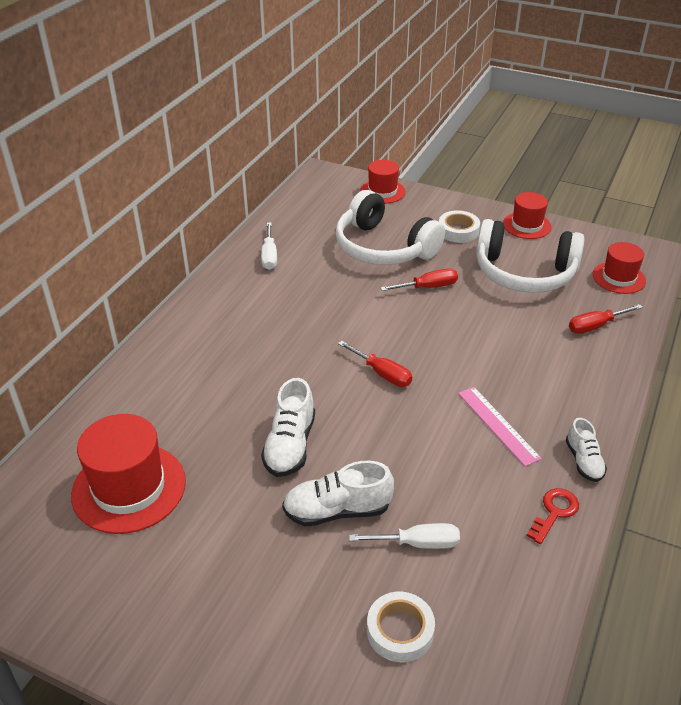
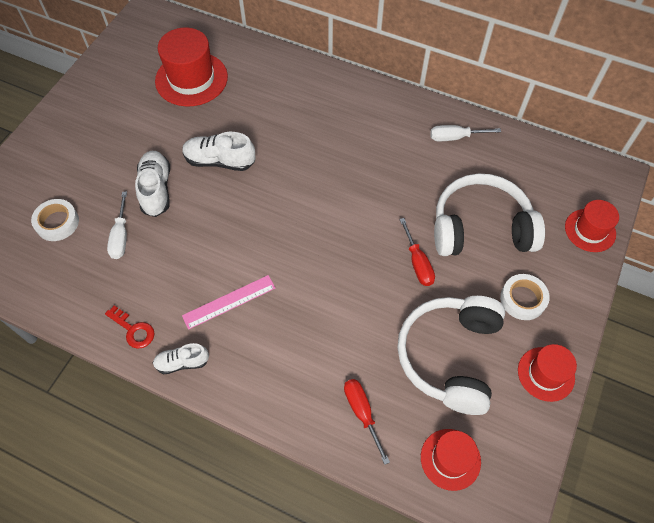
camera: 90 degrees right, 20 degrees up
(382, 373) = (294, 220): red screwdriver -> none
(383, 248) = (480, 228): white headphones -> white headphones turned 45 degrees clockwise

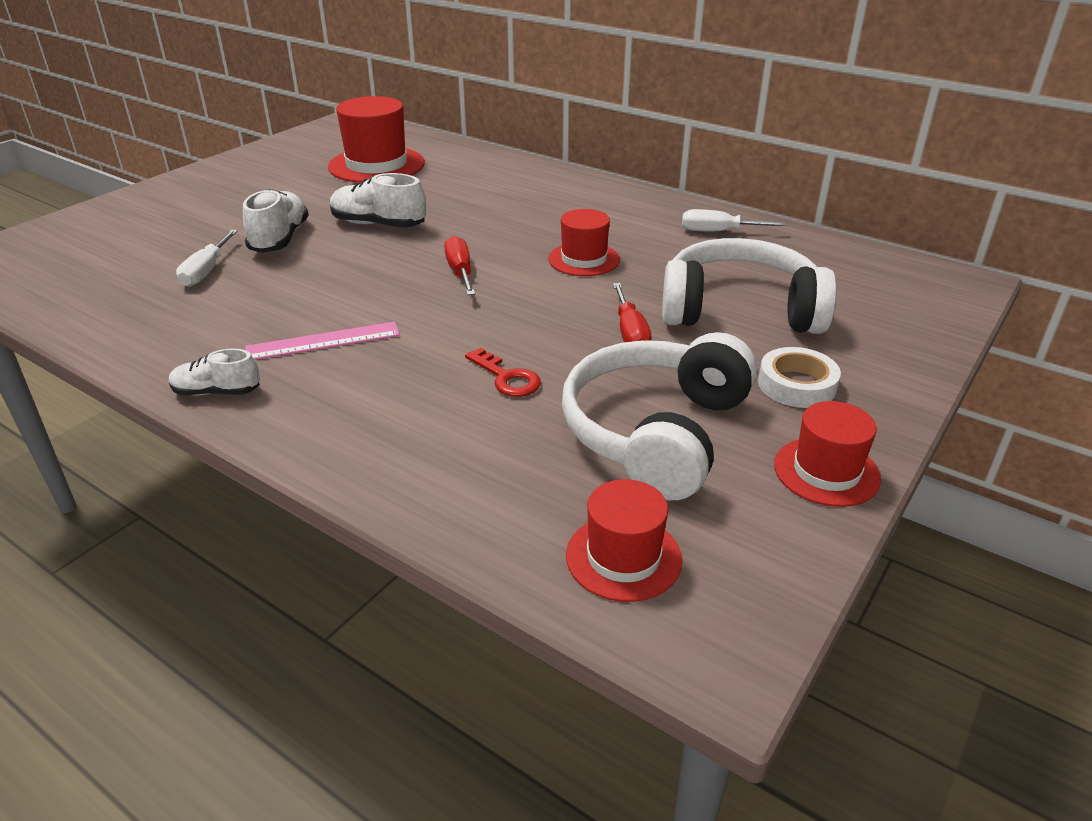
camera: 10 degrees right, 25 degrees down
(57, 222) = (130, 253): white tape -> none
(133, 330) = (166, 353): red key -> red key (507, 378)
(362, 413) = (481, 479): red screwdriver -> red screwdriver (460, 272)
(590, 230) = (920, 328): red hat -> red hat (584, 259)

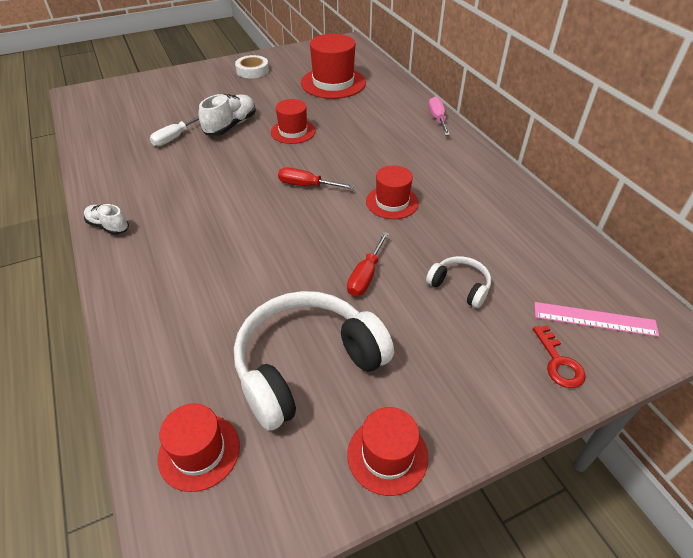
camera: 30 degrees right, 10 degrees up
(323, 341) = (187, 211): pink ruler -> pink ruler (594, 319)
(378, 224) = (293, 131): white shoe -> red hat
(460, 272) = (306, 185): red screwdriver -> red screwdriver turned 90 degrees counterclockwise
(507, 378) = (259, 281): red key -> red key (559, 362)
(550, 172) = (437, 119): none -> pink screwdriver
(719, 232) = (511, 210): white screwdriver -> none
(740, 310) = (460, 286): white headphones -> white headphones, size x0.47
(796, 385) = (438, 370): white tape -> white tape (252, 70)

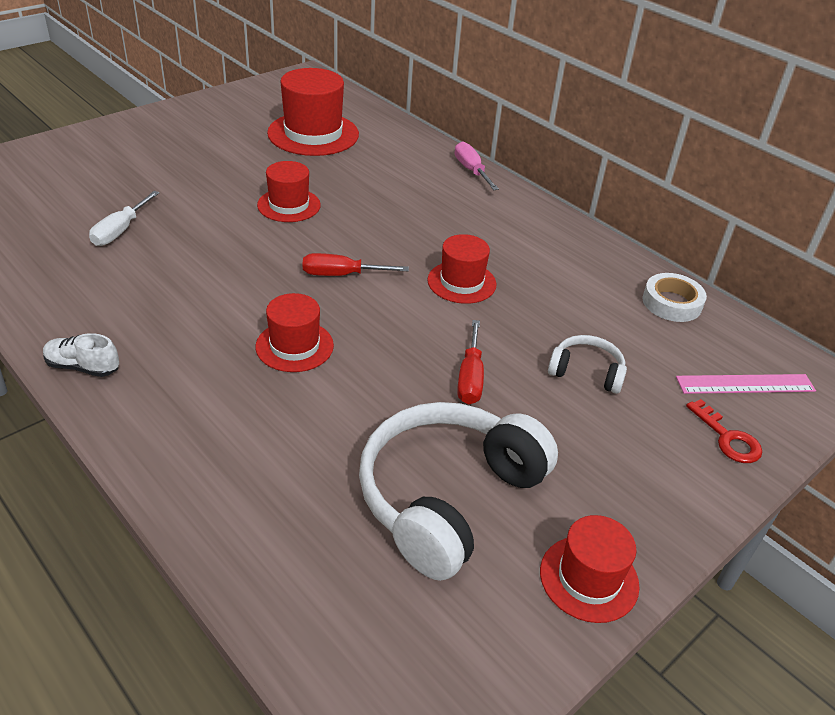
camera: 20 degrees left, 5 degrees down
(199, 451) = (362, 627): red hat -> red hat (294, 346)
(230, 126) = (196, 206): white shoe -> none
(252, 70) = (189, 125): white tape -> white tape (672, 303)

